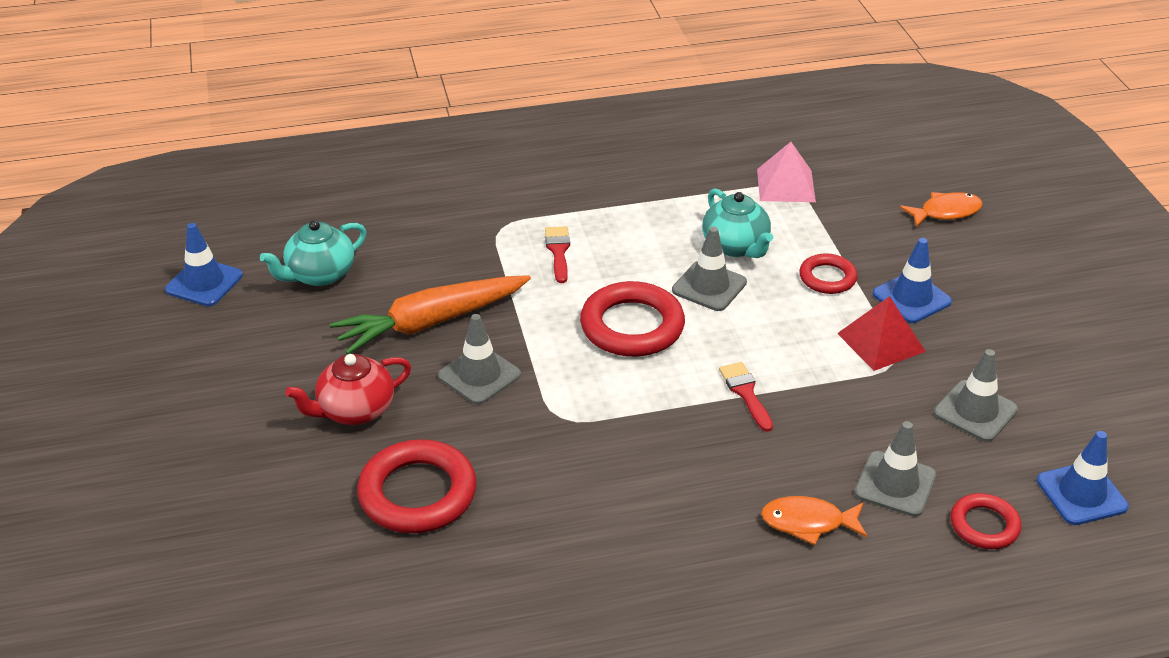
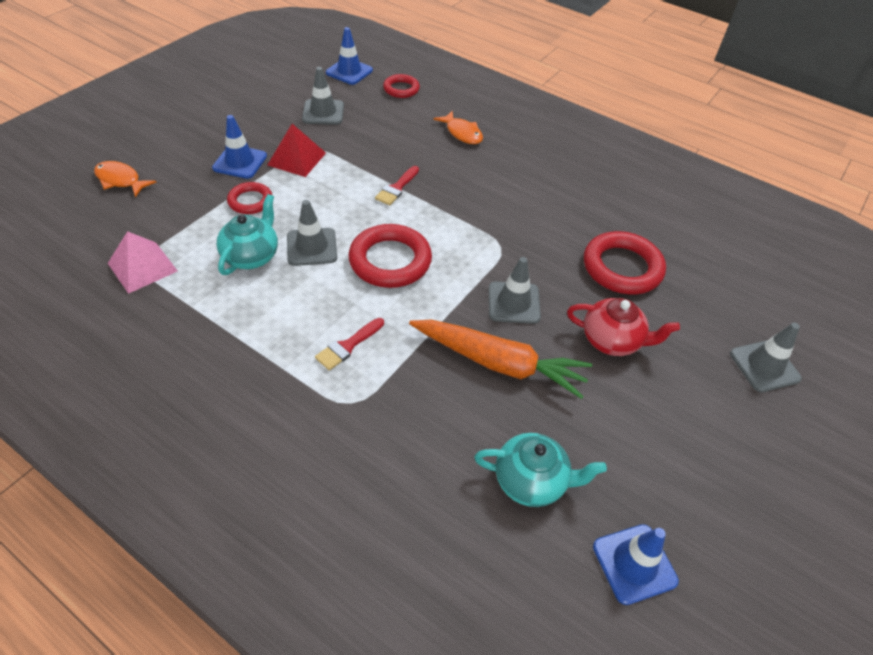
camera: 135 degrees left, 10 degrees up
(895, 484) = (405, 118): grey traffic cone -> grey traffic cone (764, 366)

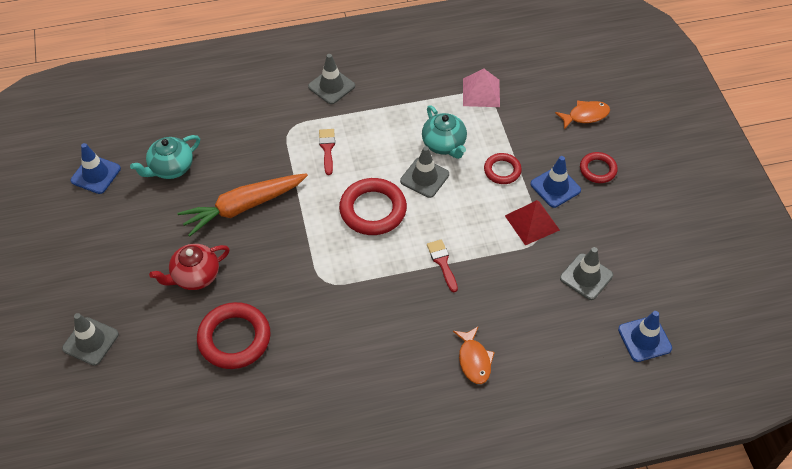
camera: 135 degrees right, 5 degrees up
(401, 89) = (581, 362): red ring -> red ring (598, 169)
(462, 133) = (474, 360): orange fish -> orange fish turned 105 degrees counterclockwise
(514, 303) = (274, 249): grey traffic cone -> grey traffic cone (331, 86)

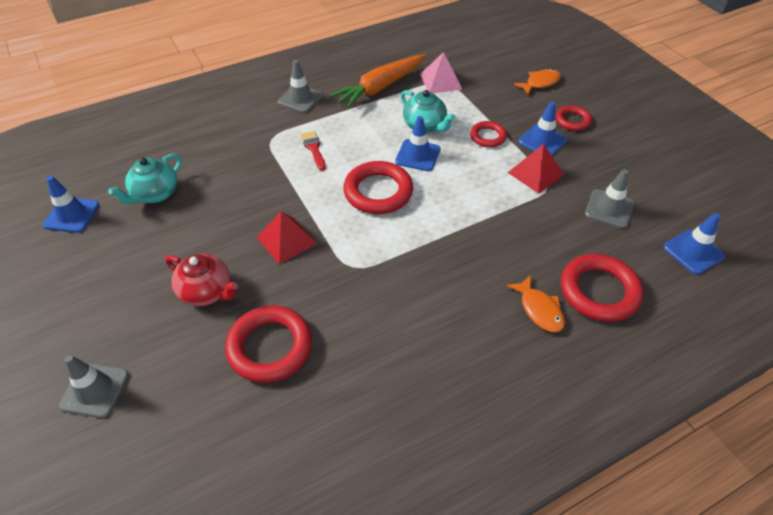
camera: 15 degrees left, 5 degrees down
(195, 276) = (207, 291): red teapot -> red teapot turned 105 degrees counterclockwise
(243, 207) = (243, 215): orange carrot -> orange carrot (380, 88)
(275, 242) = (286, 240): none -> red pyramid
(424, 177) = (417, 155): grey traffic cone -> blue traffic cone
(442, 263) = (466, 225): red brush -> none
(536, 356) = (599, 291): none -> red ring

